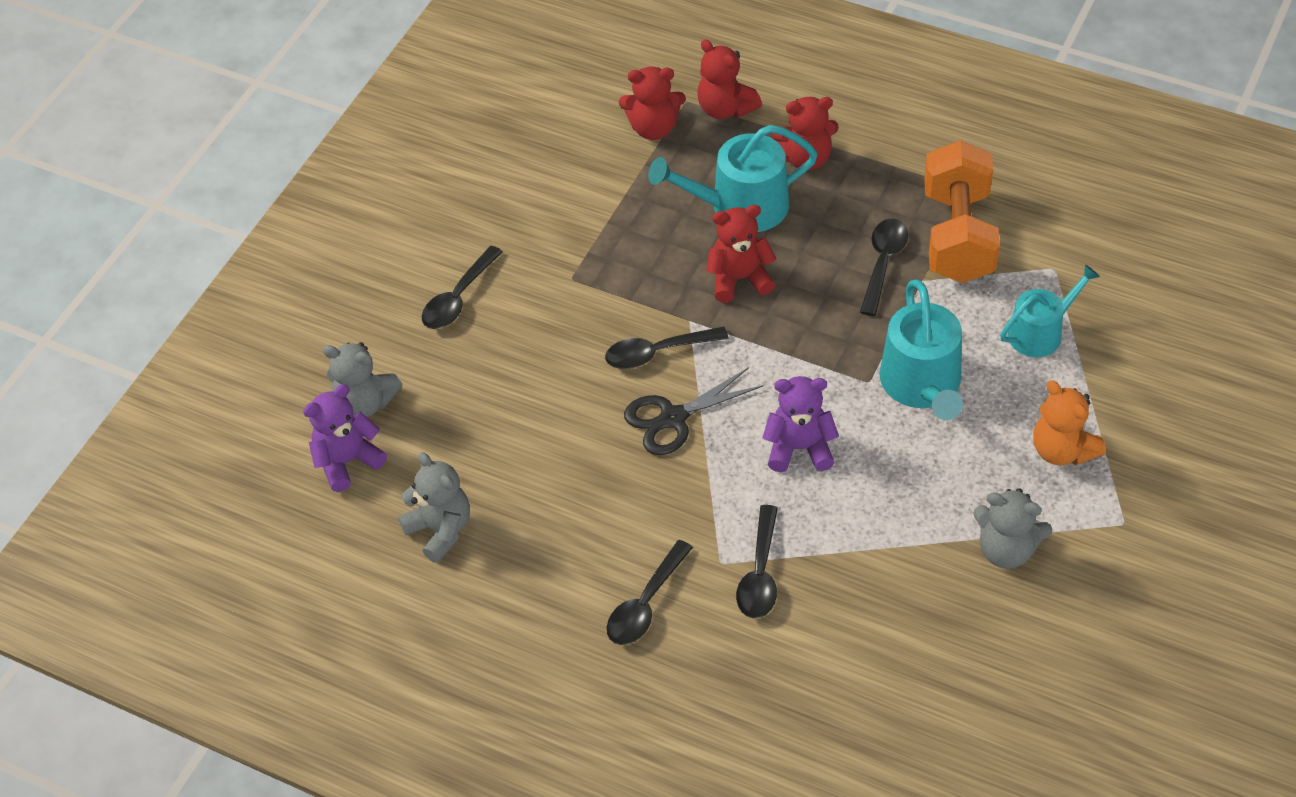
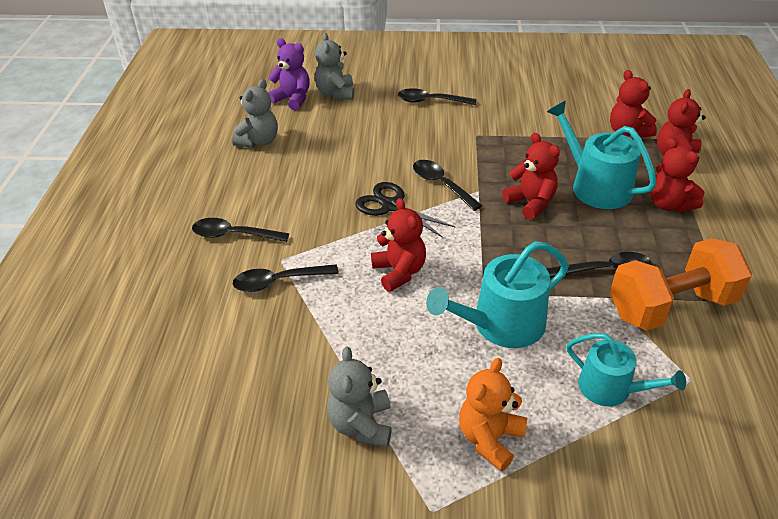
camera: 65 degrees right, 10 degrees down
(799, 448) = (399, 272): purple teddy bear -> red teddy bear

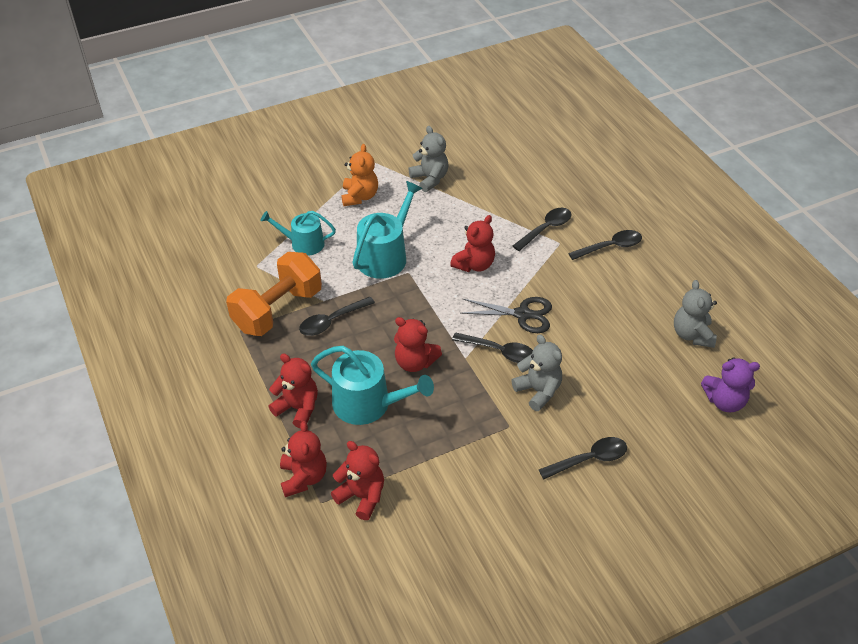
camera: 150 degrees right, 5 degrees up
(335, 93) = (693, 429): grey teddy bear -> grey teddy bear (538, 391)
(399, 272) = (474, 265): red teddy bear -> red teddy bear turned 90 degrees counterclockwise

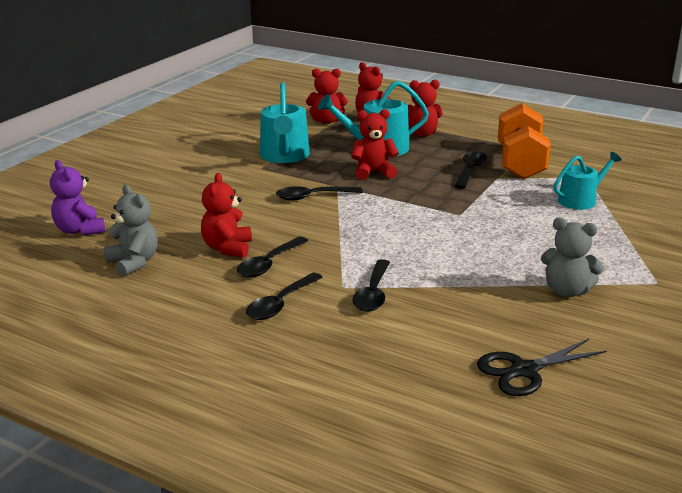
camera: 145 degrees right, 20 degrees down
(359, 196) = (603, 248): orange teddy bear -> none
(385, 256) = (498, 217): turquoise watering can -> turquoise watering can (284, 156)
(474, 265) = (408, 239): red teddy bear -> red teddy bear (227, 248)
(522, 314) = (319, 223): black scissors -> black scissors (524, 371)
(538, 391) = (256, 188): grey teddy bear -> none
(589, 459) = (184, 172): black spoon -> black spoon (269, 264)
(724, 401) = (79, 230): purple teddy bear -> purple teddy bear turned 90 degrees counterclockwise

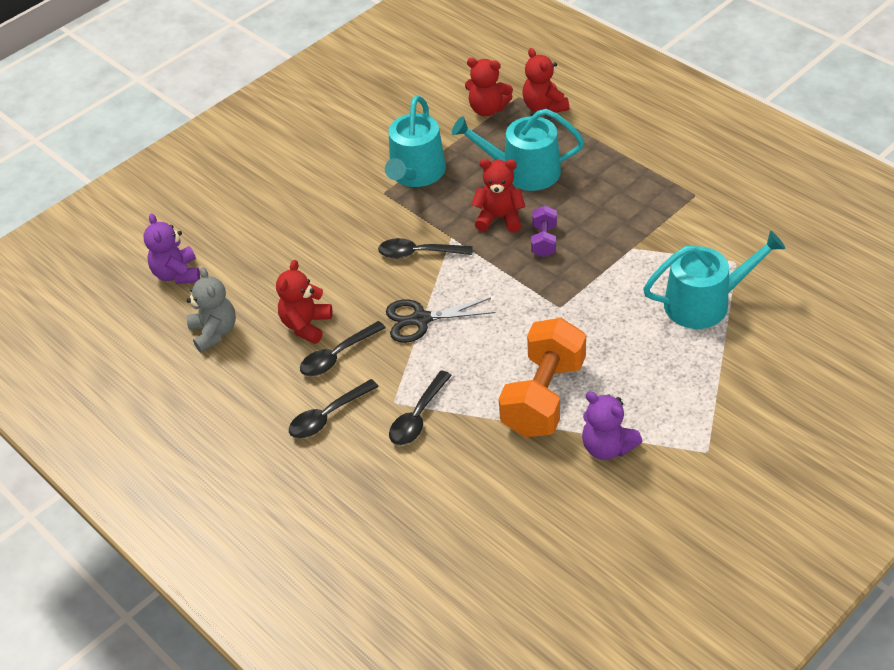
camera: 20 degrees right, 20 degrees up
(420, 180) = (544, 241): none -> purple dumbbell
(421, 134) = (585, 150): red teddy bear -> none
(470, 170) = (608, 230): black spoon -> none
(520, 163) = (673, 224): orange dumbbell -> orange dumbbell (543, 397)
(524, 371) = (509, 546): black scissors -> black scissors (421, 319)
(566, 291) = (607, 447): grey teddy bear -> purple teddy bear
(580, 200) = (704, 303): turquoise watering can -> turquoise watering can, size x1.52

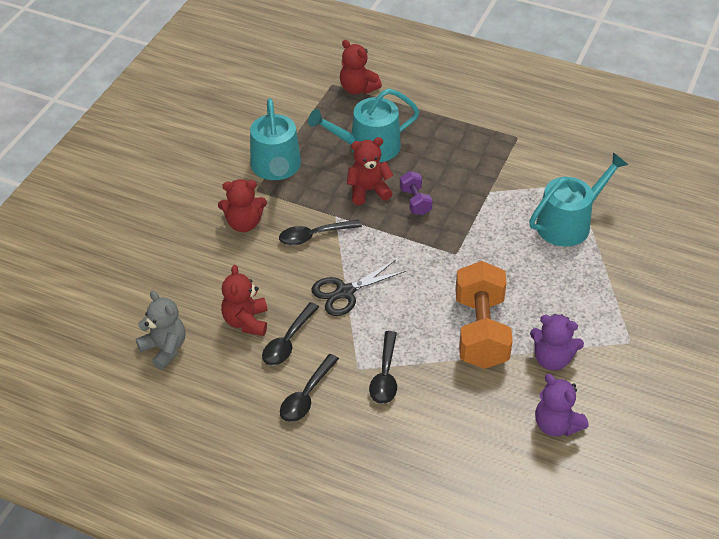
camera: 25 degrees left, 0 degrees up
(177, 274) = (101, 305): purple teddy bear -> purple teddy bear (556, 425)
(488, 109) = (311, 100): red teddy bear -> red teddy bear (244, 223)

